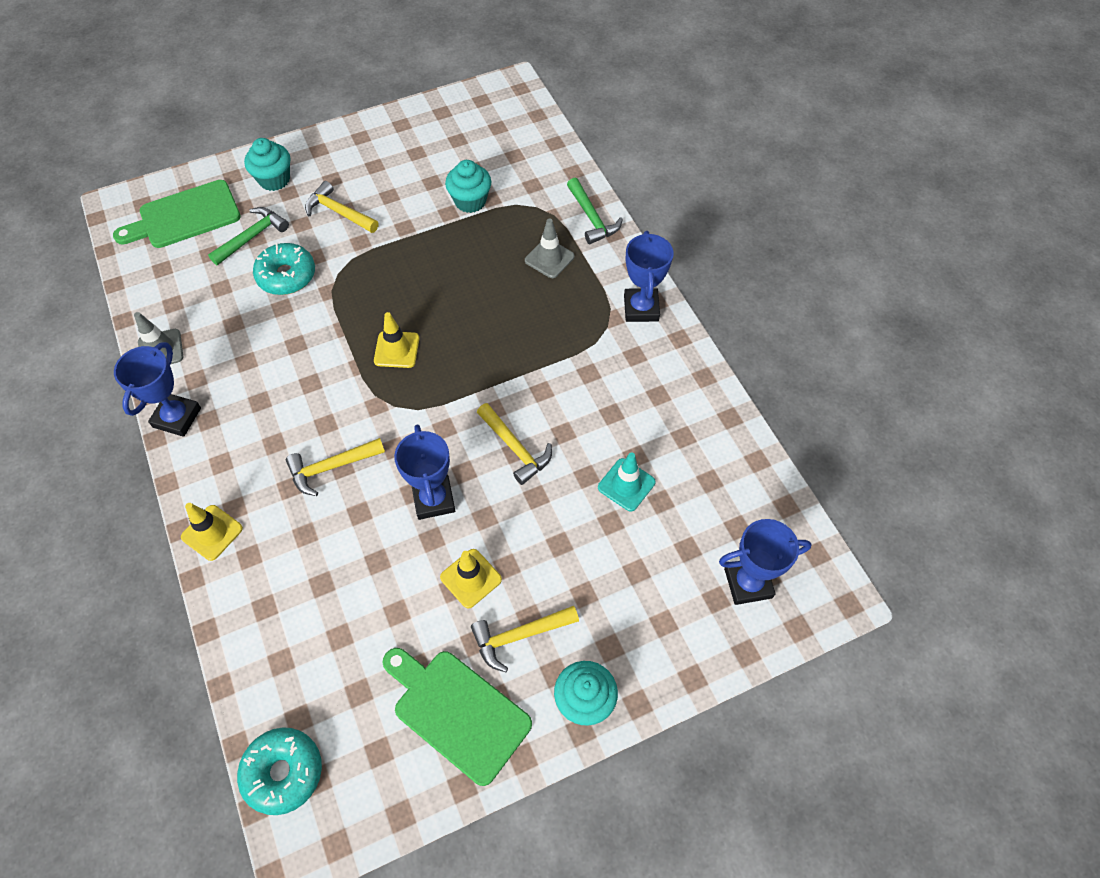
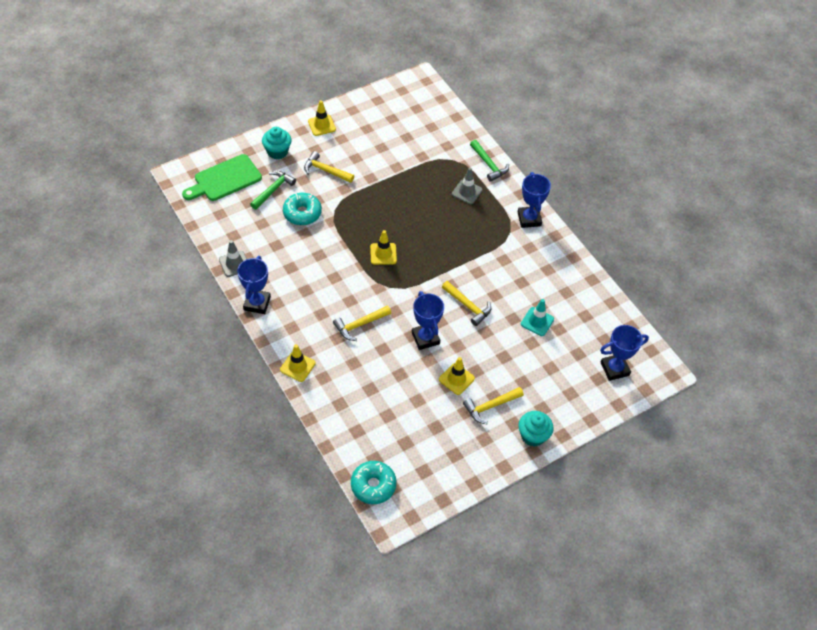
camera: 10 degrees left, 5 degrees down
(350, 144) = (321, 125): none -> yellow traffic cone
(457, 712) = (463, 447): green cutting board -> none
(470, 201) = (409, 158): turquoise cupcake -> none

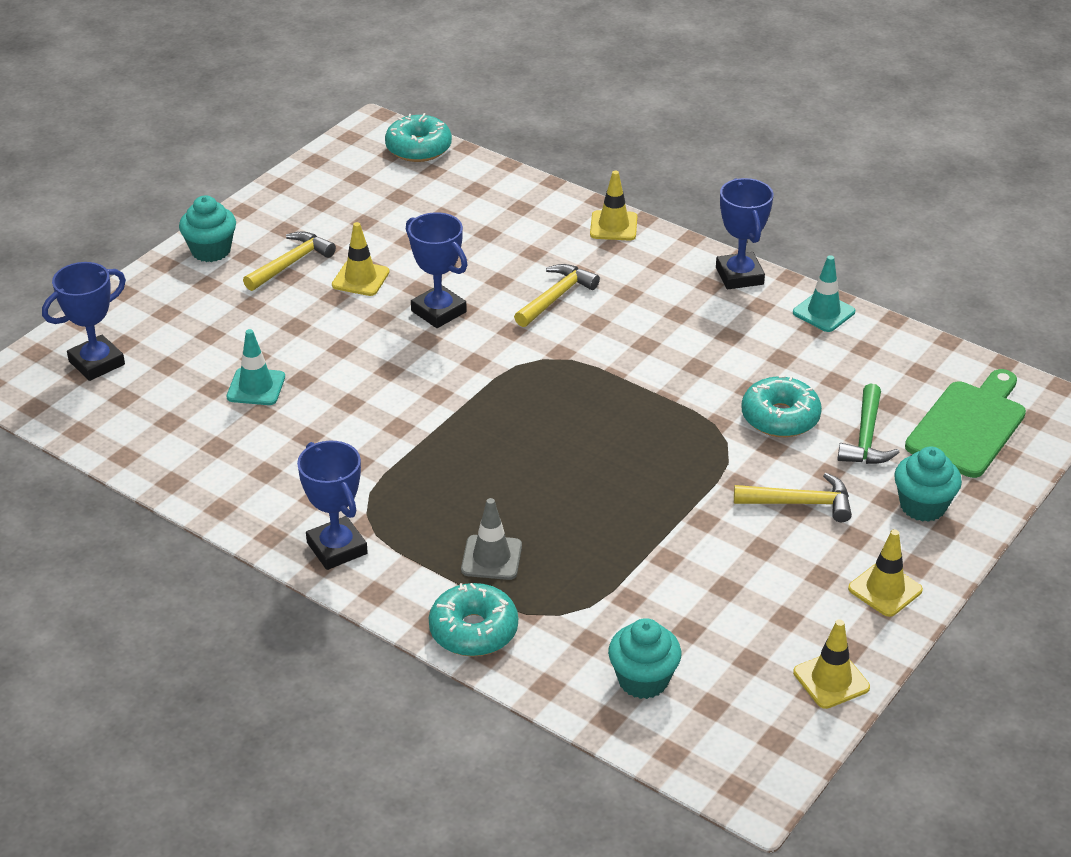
camera: 160 degrees right, 15 degrees down
(234, 264) = (823, 312): grey traffic cone -> turquoise traffic cone
(383, 254) = (586, 402): yellow traffic cone -> yellow traffic cone (831, 680)
(435, 125) = (643, 680): none -> turquoise cupcake
(468, 306) = (390, 373): yellow hammer -> none
(488, 165) = (473, 630): green hammer -> turquoise donut

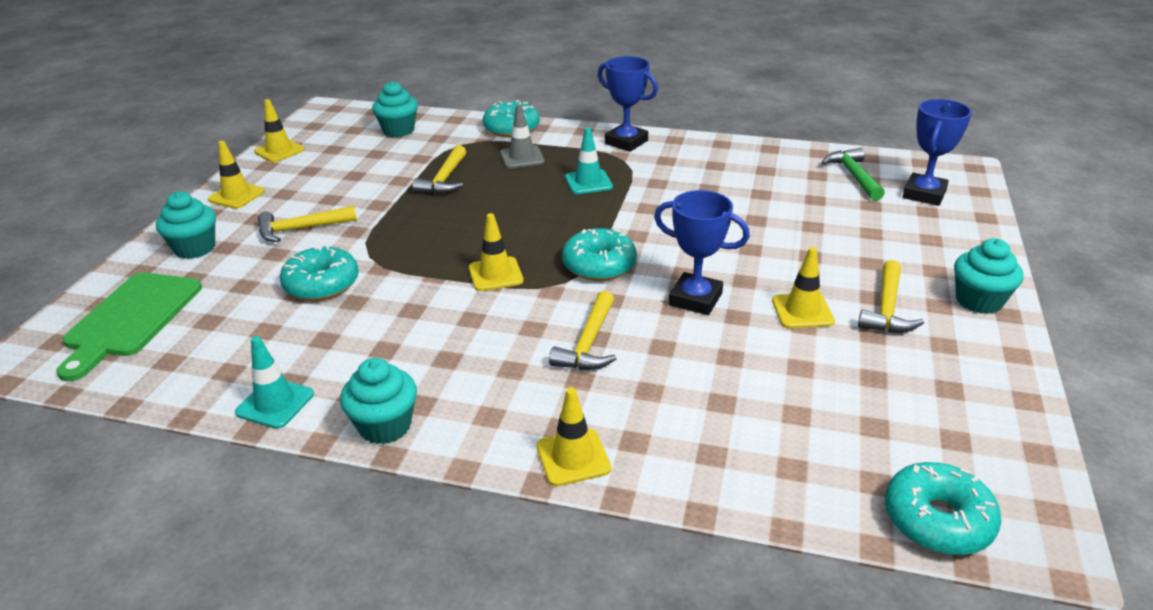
camera: 160 degrees right, 5 degrees down
(256, 387) = (784, 207): turquoise traffic cone -> turquoise traffic cone (588, 182)
(499, 367) = (599, 265): none -> turquoise donut
(604, 384) = (495, 274): none -> yellow traffic cone
(609, 543) = (444, 179): none -> yellow hammer
(739, 276) = (385, 426): blue trophy -> turquoise cupcake
(866, 437) = (238, 286): green hammer -> green hammer (854, 176)

